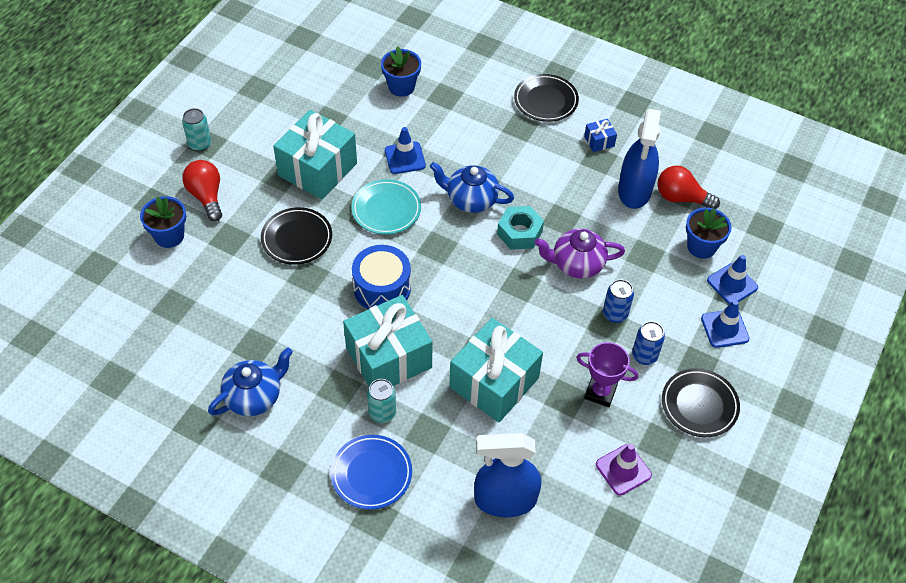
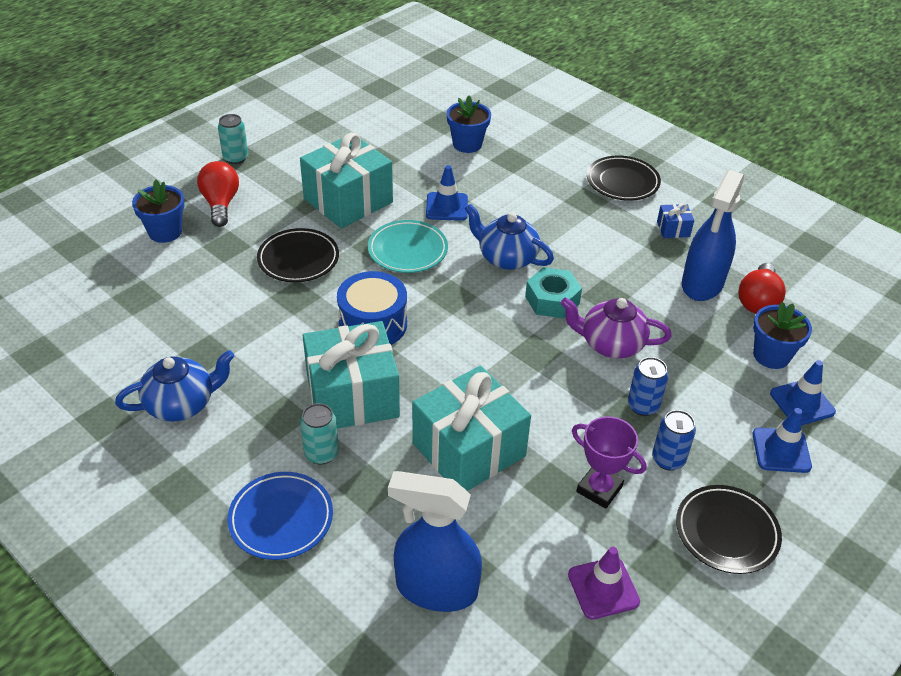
camera: 15 degrees right, 10 degrees down
(681, 198) = (758, 301): red light bulb -> red light bulb turned 105 degrees counterclockwise

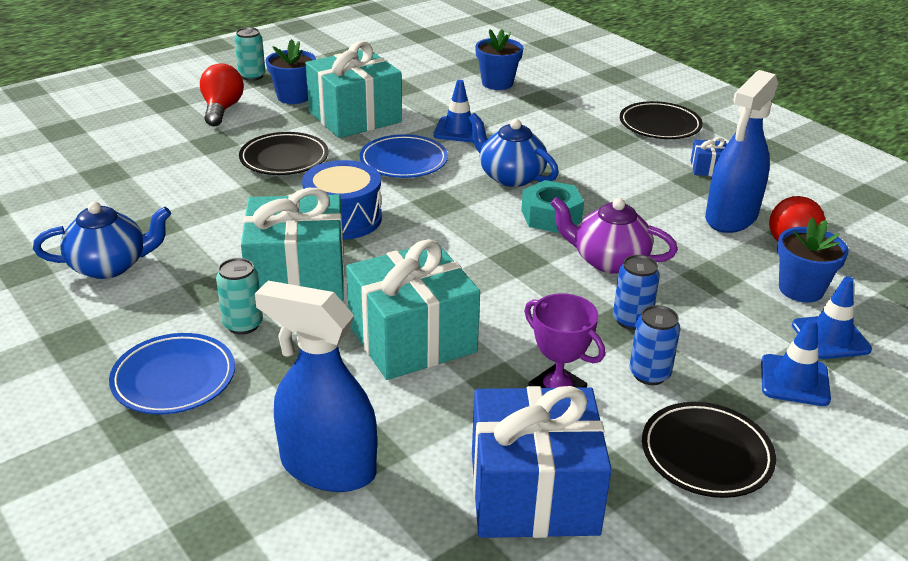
camera: 10 degrees right, 10 degrees down
(165, 232) = (156, 126): blue flower pot -> blue flower pot (293, 97)
(407, 250) = (404, 161): turquoise plate -> blue plate
(603, 588) = (533, 493): purple traffic cone -> blue gift

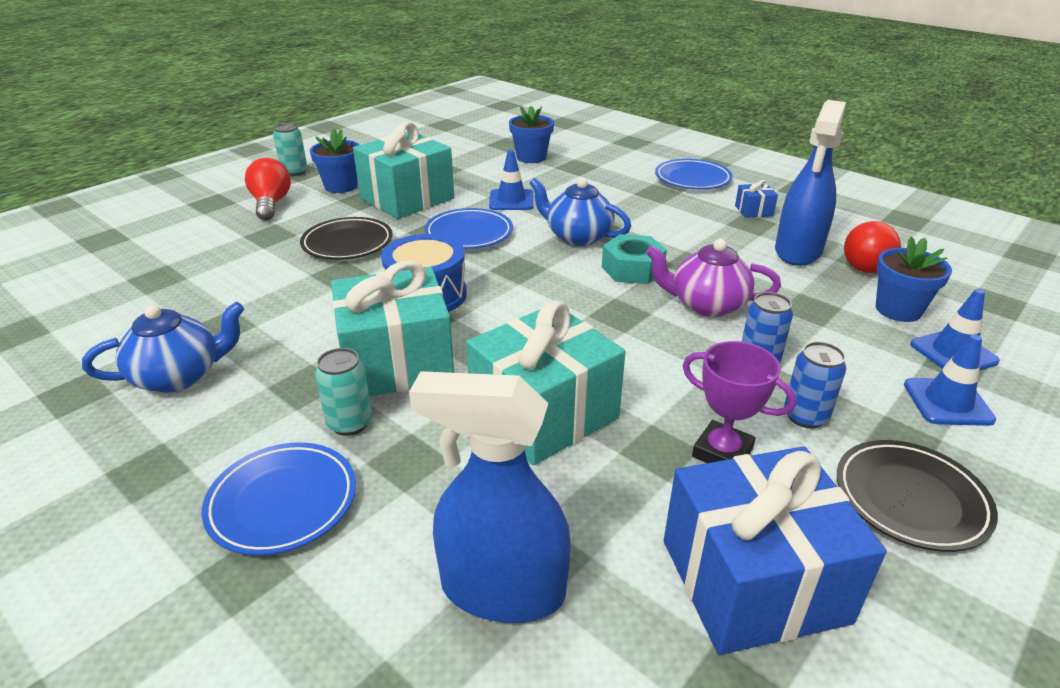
camera: 10 degrees left, 0 degrees up
(659, 125) = (692, 179): black plate -> blue plate

